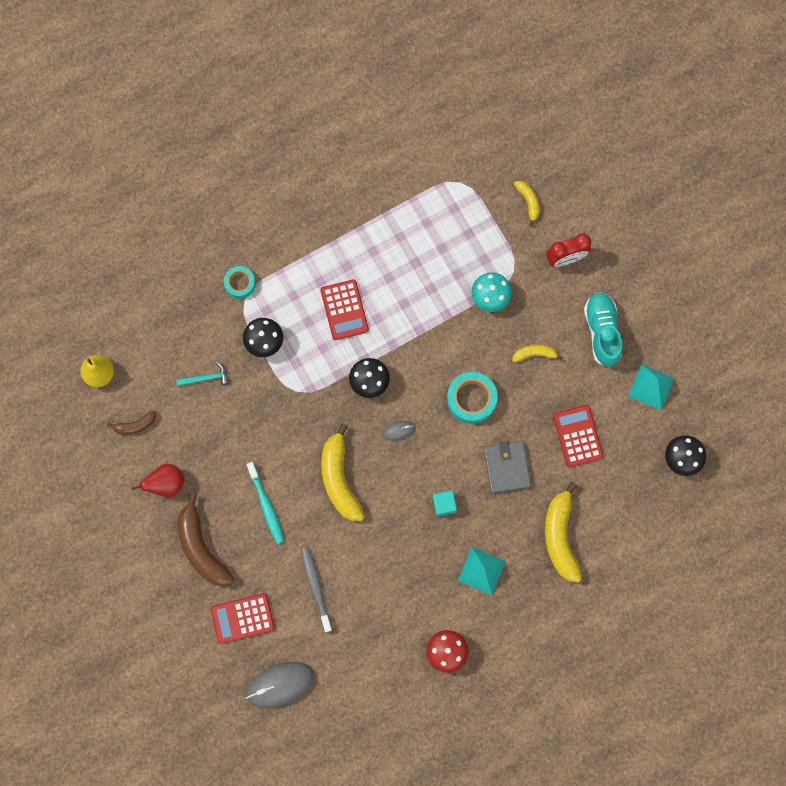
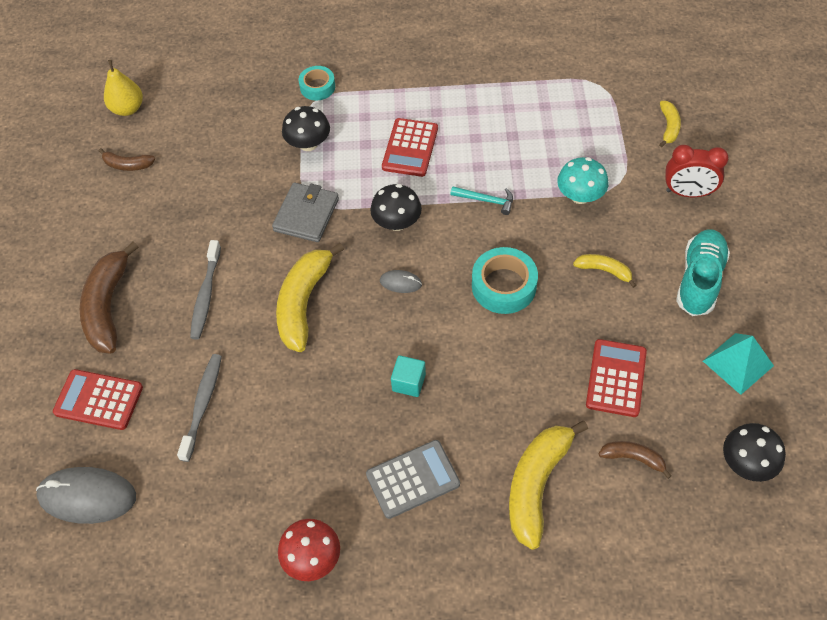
camera: 30 degrees right, 20 degrees down
(166, 483) = (118, 229): red pear -> none
(206, 378) = (227, 152): turquoise hammer -> turquoise hammer (486, 200)
(266, 505) = (206, 294): turquoise toothbrush -> grey toothbrush
(481, 570) = (412, 479): turquoise pyramid -> grey calculator
(506, 467) = (508, 375): grey wallet -> grey wallet (306, 215)
(612, 489) = (633, 458): none -> brown banana

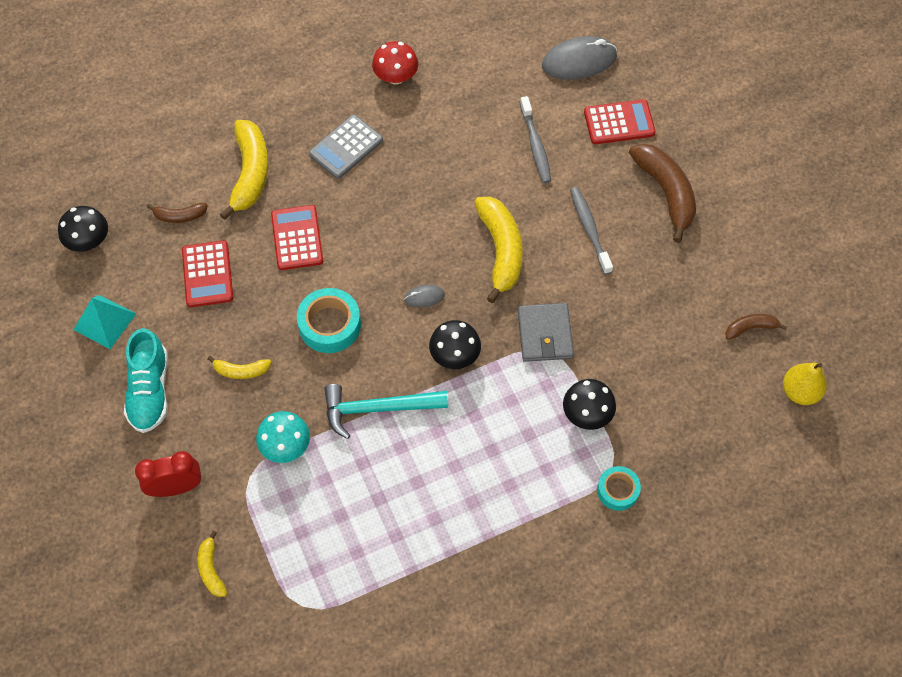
camera: 155 degrees right, 5 degrees up
(408, 382) = (379, 215): turquoise cube -> none
(410, 148) = (480, 445): red calculator -> red calculator (297, 238)
(486, 200) = (378, 409): turquoise hammer -> turquoise hammer, size x1.85

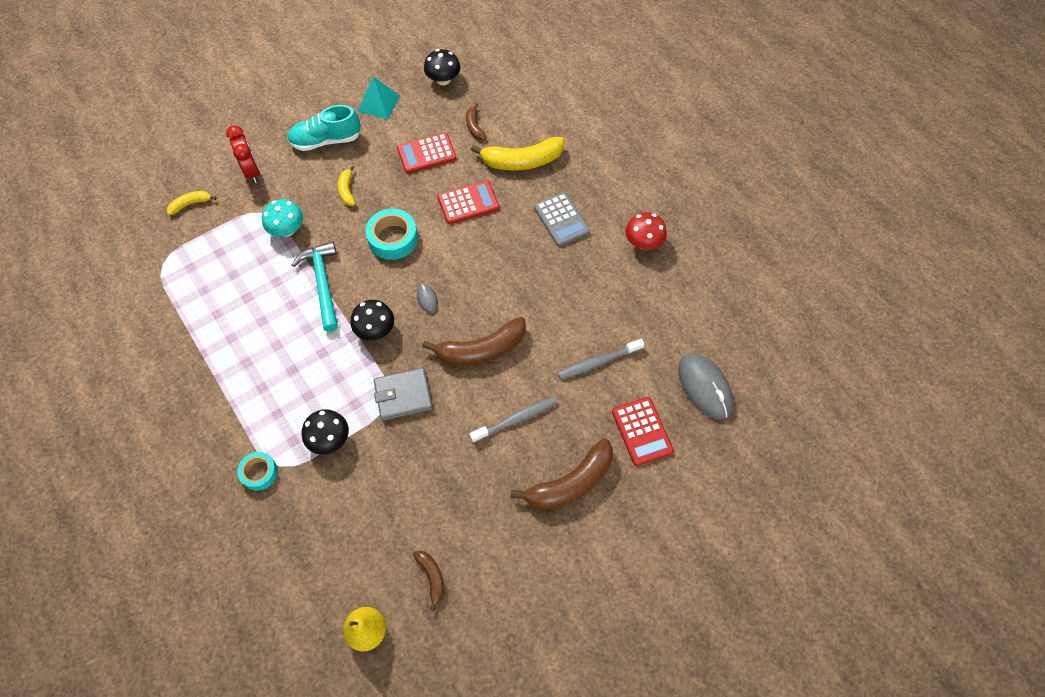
camera: 80 degrees right, 0 degrees up
(346, 147) = (561, 219): grey calculator -> grey calculator turned 150 degrees counterclockwise
(501, 251) = (481, 349): yellow banana -> brown banana

